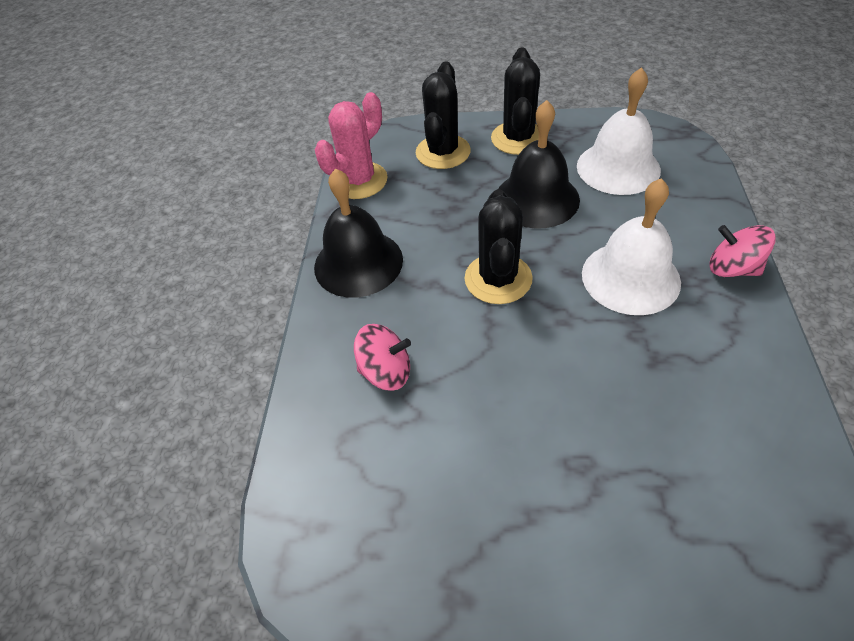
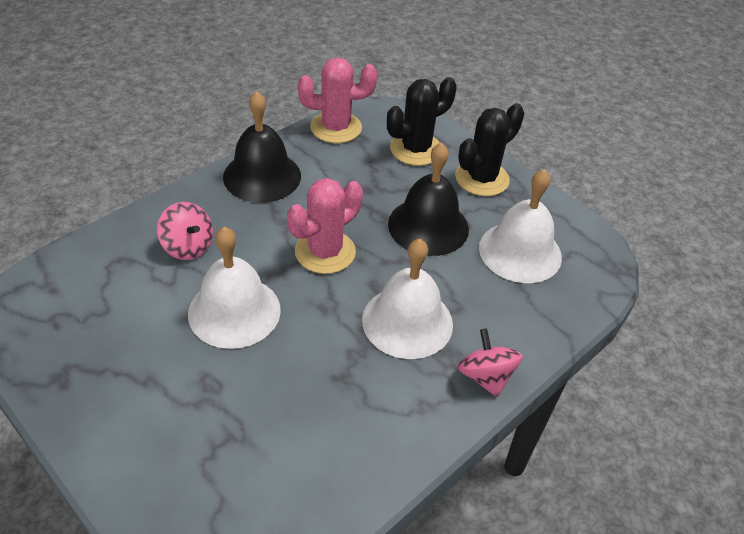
camera: 35 degrees right, 5 degrees down
(498, 279) = (325, 252): black cactus -> pink cactus
(505, 387) = (234, 311): none -> white bell

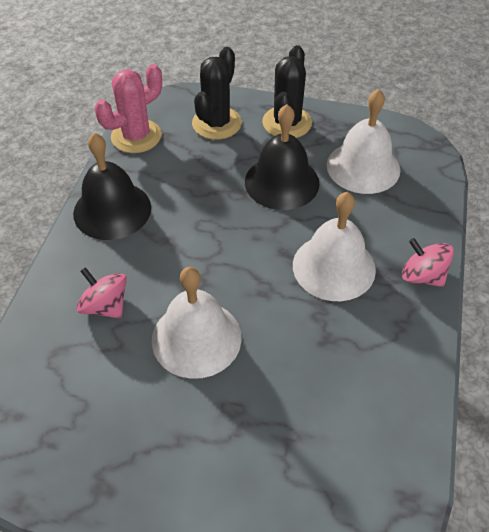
camera: 30 degrees left, 5 degrees up
(188, 246) = (105, 306): pink spinning top -> pink spinning top turned 150 degrees counterclockwise
(325, 252) = (223, 246): pink cactus -> none

